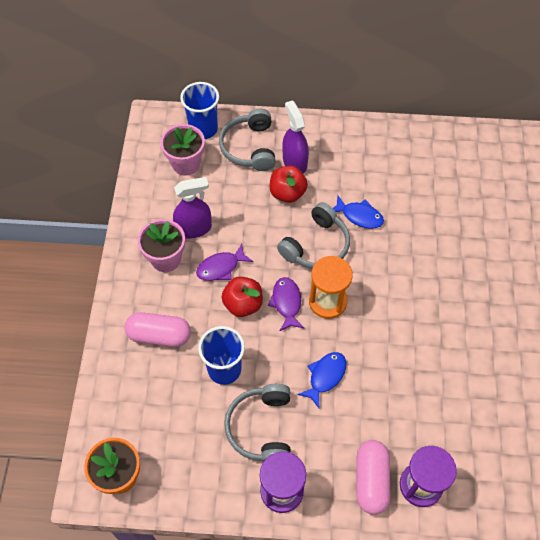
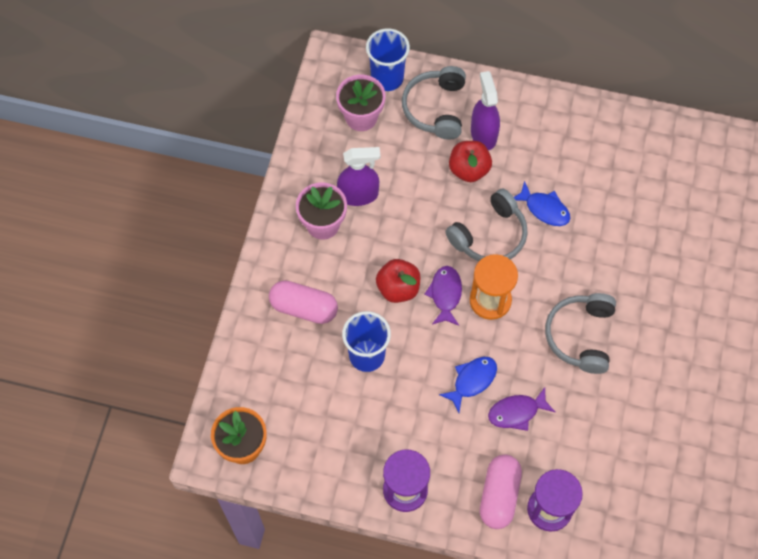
camera: 10 degrees right, 5 degrees up
(221, 267) = (381, 243): purple fish -> purple fish (516, 412)
(261, 428) = (395, 423): grey headphones -> grey headphones (581, 336)

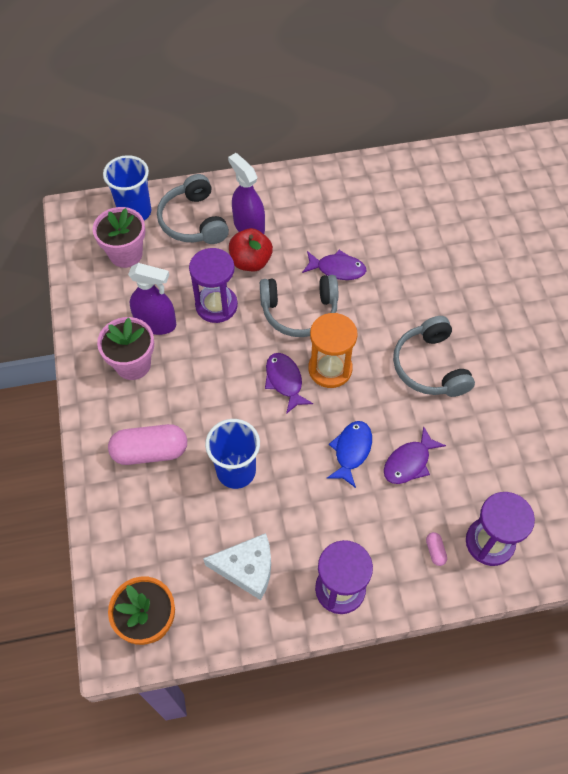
camera: 25 degrees left, 5 degrees down
(338, 439) = (247, 568): none -> white cheese
(358, 195) = (156, 324): purple spray bottle -> purple spray bottle turned 45 degrees clockwise
(398, 288) = (236, 394): red apple -> none
(418, 199) = (216, 305): none -> purple hourglass
(489, 235) = (299, 311): grey headphones -> grey headphones turned 60 degrees clockwise
(499, 495) = (435, 551): pink capsule -> pink capsule, size x0.41
(544, 209) = (337, 269): blue fish -> purple fish

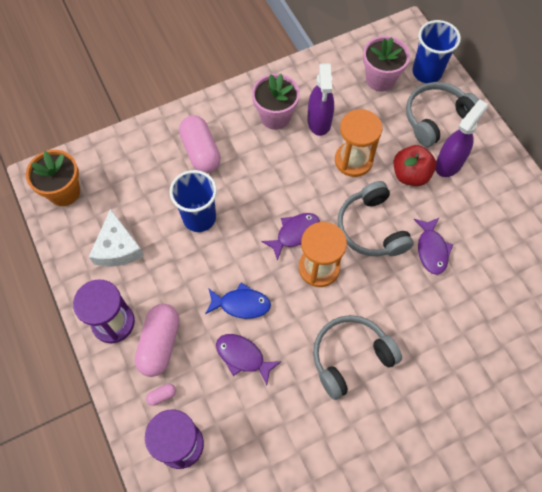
camera: 75 degrees right, 5 degrees up
(216, 305) = (353, 160): purple hourglass -> orange hourglass
(377, 542) = (160, 344): none -> pink capsule

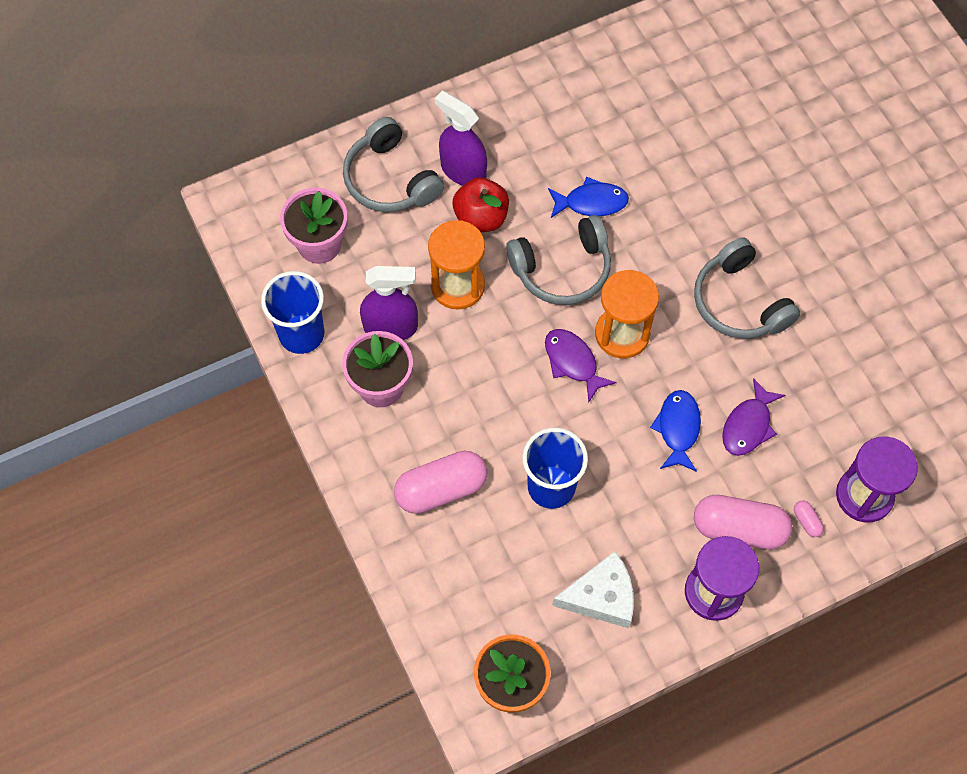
camera: 90 degrees left, 0 degrees up
(427, 72) = (310, 184): blue cup -> blue cup (301, 334)
(431, 250) = (591, 202): purple fish -> blue fish

